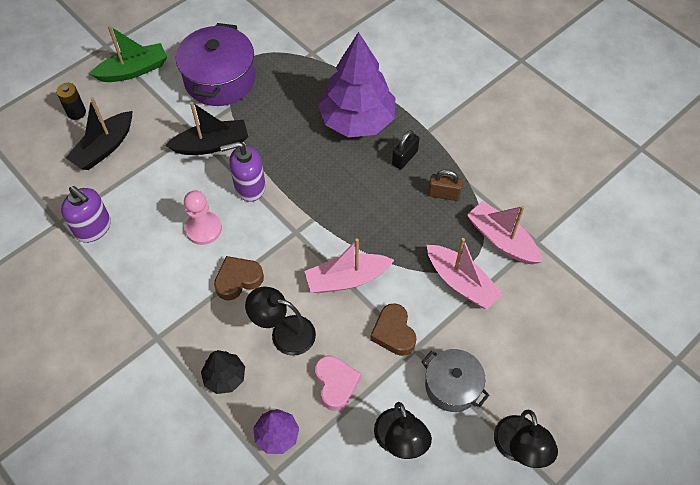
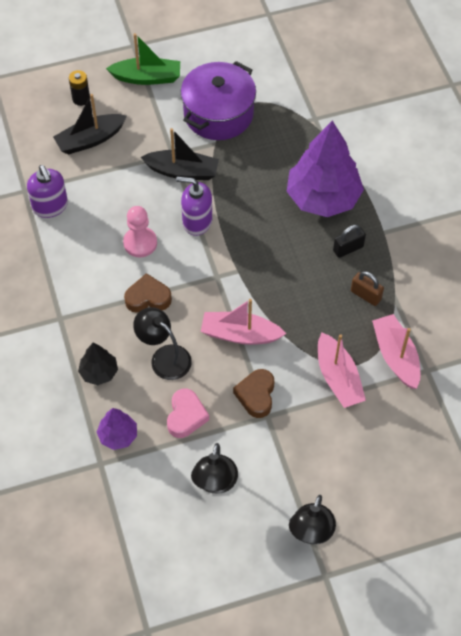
camera: 25 degrees right, 0 degrees up
(452, 386) = (282, 459): grey pot -> none

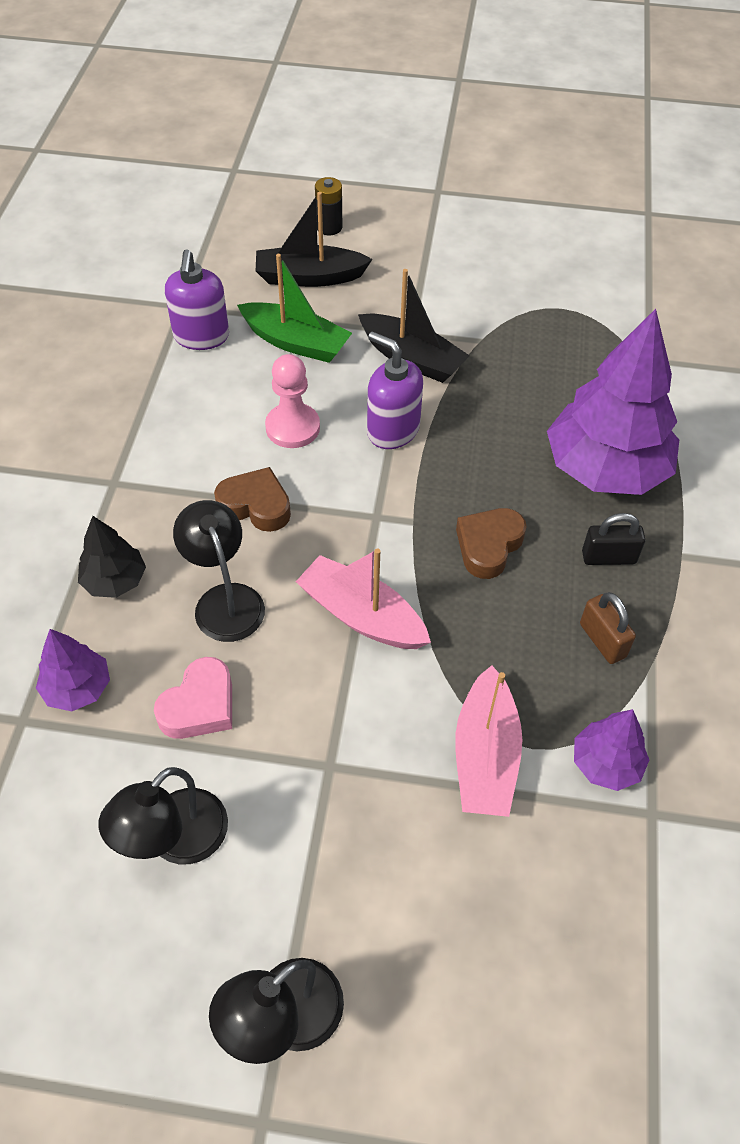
camera: 25 degrees right, 5 degrees down
(147, 77) = (433, 232): green boat -> green boat (296, 342)
(218, 114) = (507, 306): purple pot -> none
(256, 395) = (331, 723): brown heart -> brown heart (488, 546)
(395, 356) = (606, 763): pink boat -> purple tree

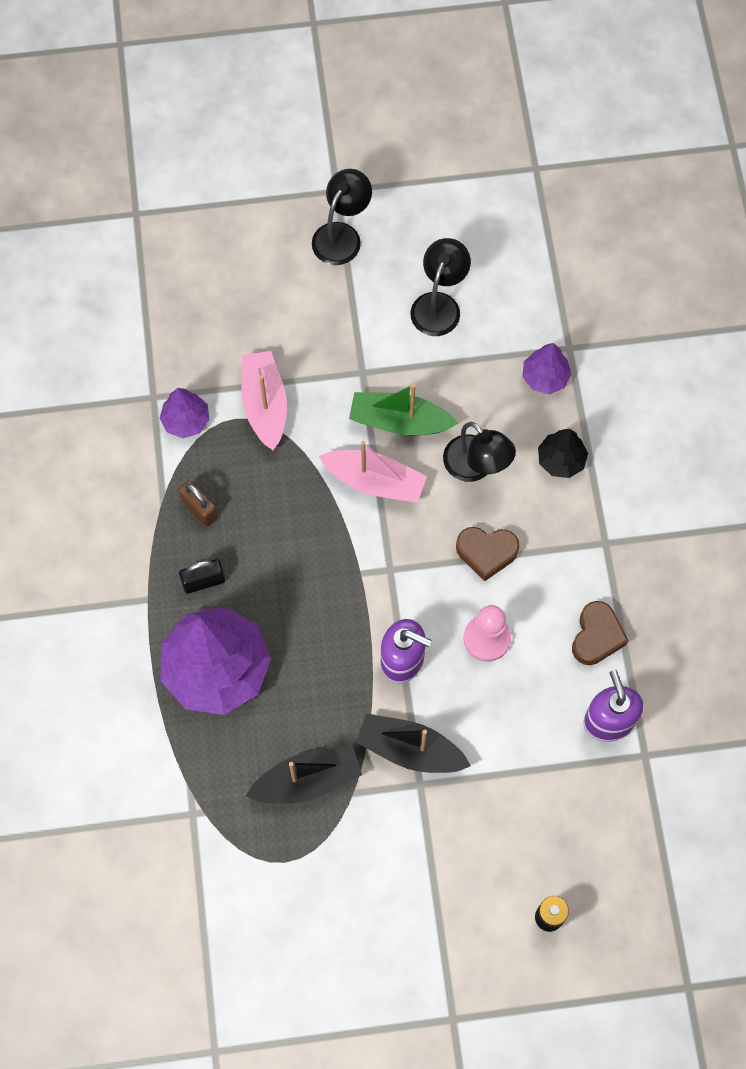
camera: 165 degrees right, 15 degrees up
(200, 705) = (460, 387): pink heart -> none
(296, 342) = (521, 739): green boat -> green boat (399, 421)
(309, 277) = (541, 832): black boat -> black boat (307, 780)
(488, 546) = (297, 566): brown heart -> brown heart (596, 636)

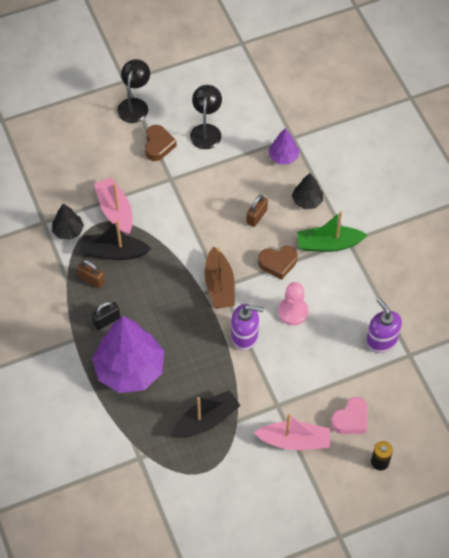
camera: 15 degrees left, 10 degrees down
(186, 420) = (68, 231): purple tree -> black tree
(375, 481) = (197, 239): pink boat -> pink boat (294, 441)
(388, 567) = (219, 285): none -> brown boat
(399, 421) = (202, 201): green boat -> green boat (328, 244)
(410, 750) = (265, 387): black boat -> black boat (113, 252)
(476, 467) = (256, 216): black lamp -> brown padlock
(525, 837) = (351, 419): none -> pink heart
(596, 636) = (359, 295): brown heart -> brown heart (158, 145)

